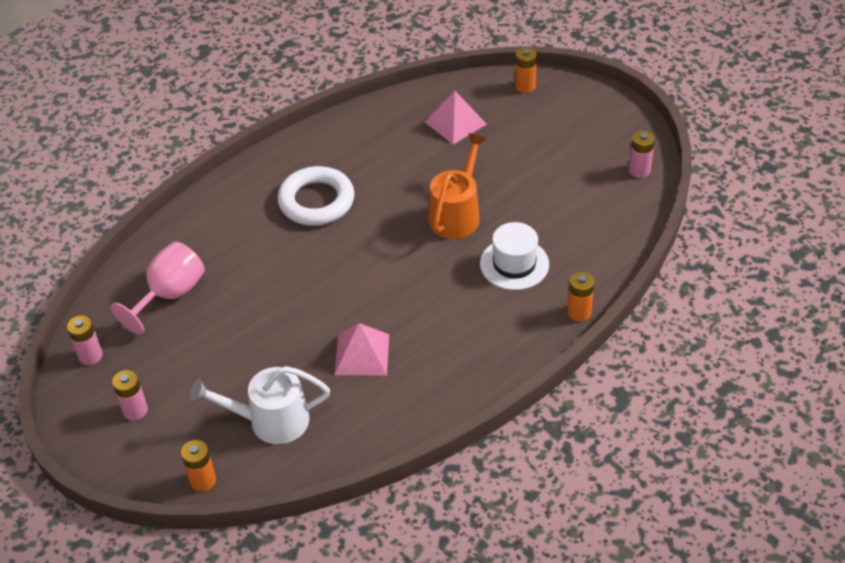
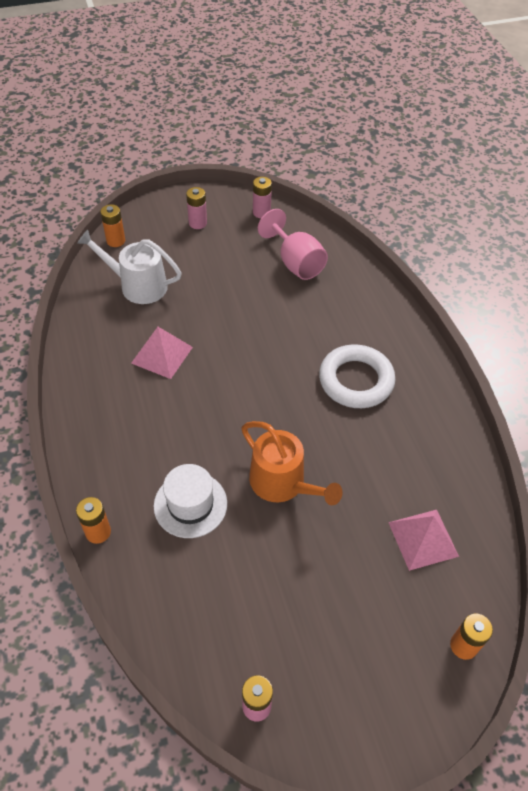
camera: 110 degrees right, 5 degrees up
(271, 421) = (138, 286): white watering can -> white watering can turned 90 degrees counterclockwise

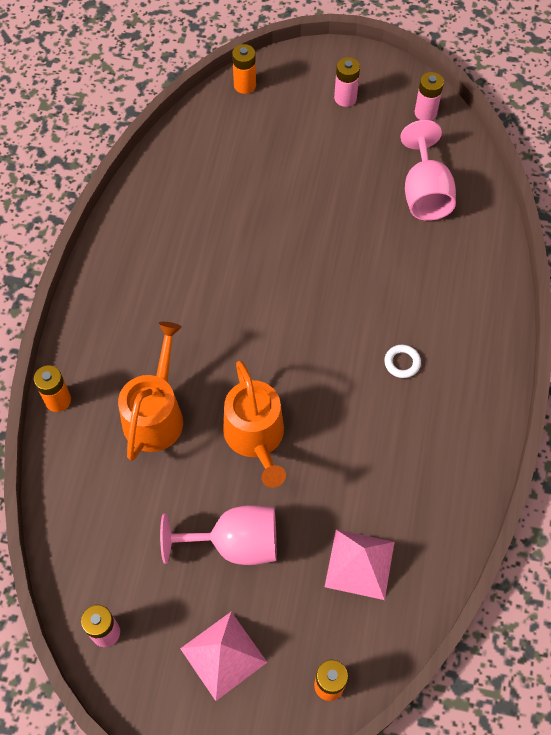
camera: 30 degrees right, 10 degrees up
(138, 286) = (238, 150): white watering can -> none
(162, 355) = (218, 242): pink pyramid -> pink pyramid (223, 655)
(190, 504) = (155, 415): white hat -> orange watering can
(318, 573) = (235, 543): none -> pink goblet
(356, 380) = (402, 363): white ring -> white ring, size x0.41

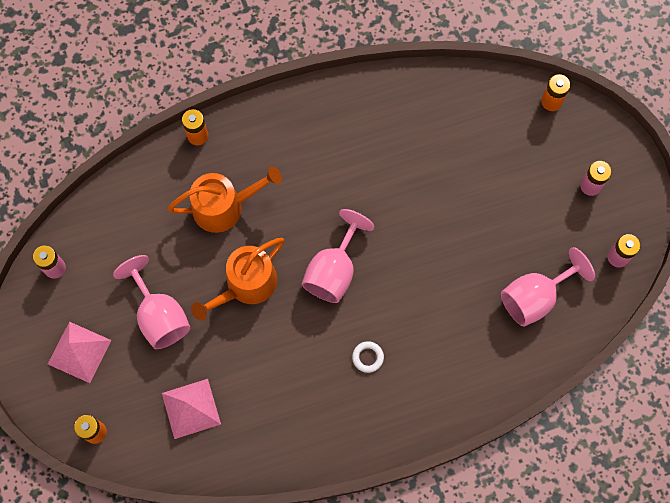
camera: 60 degrees right, 10 degrees up
(292, 347) = (334, 271): none -> pink goblet

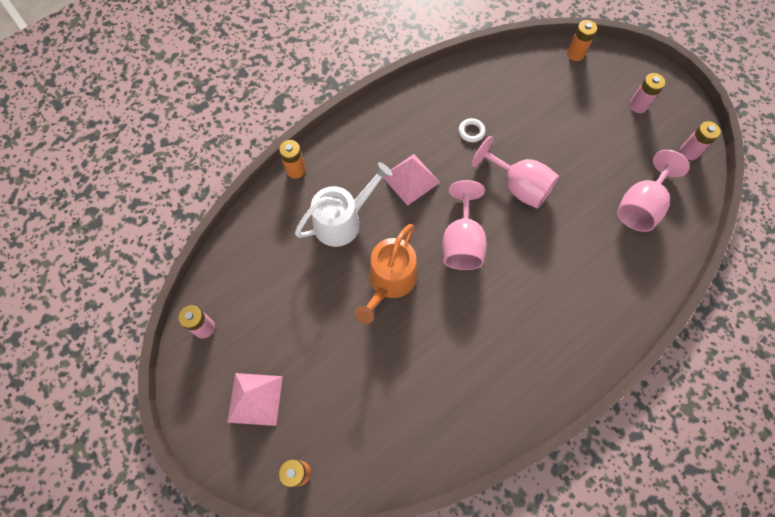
camera: 20 degrees left, 5 degrees down
(159, 315) = (320, 337): pink goblet -> pink goblet (518, 186)
(191, 408) = (384, 414): pink pyramid -> pink pyramid (410, 179)
(224, 207) = (342, 221): orange watering can -> white watering can
(368, 357) = (525, 307): white ring -> white ring (471, 131)

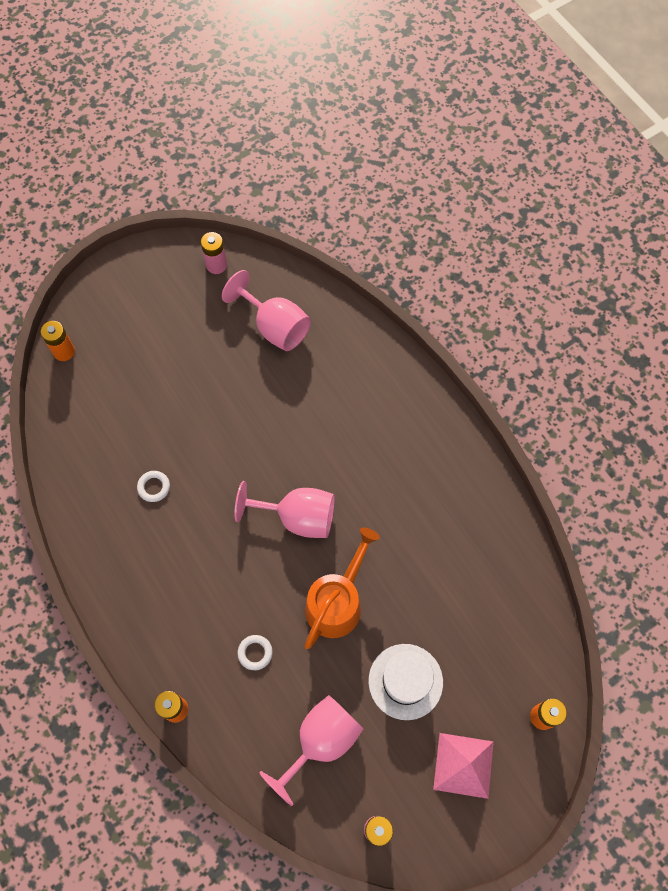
camera: 85 degrees left, 0 degrees up
(325, 344) = (405, 681): none -> white hat
(342, 221) = (255, 653): white watering can -> white ring
(390, 281) = (337, 602): orange watering can -> orange watering can turned 90 degrees counterclockwise
(410, 179) = (208, 566): pink pyramid -> none
(518, 186) = (235, 445): pink goblet -> pink goblet (320, 741)
(638, 105) = (149, 300): pink battery -> none

